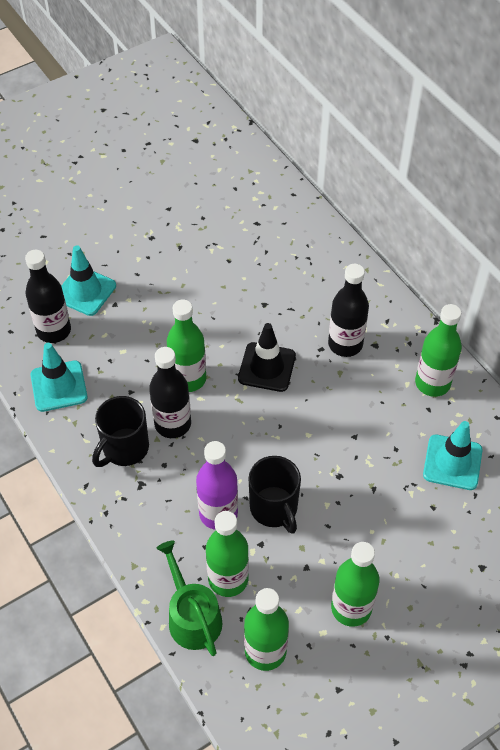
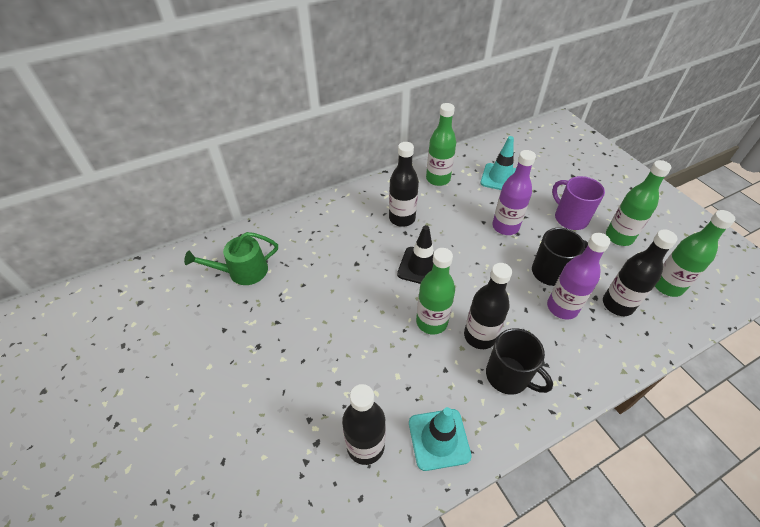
camera: 85 degrees left, 5 degrees down
(85, 291) = (316, 411): turquoise traffic cone -> none
(192, 616) = (656, 330): green watering can -> green watering can (242, 271)
(228, 579) = (617, 304): green bottle -> black bottle
(349, 462) = (505, 227): none -> purple bottle
(380, 547) = (570, 218): none -> purple mug

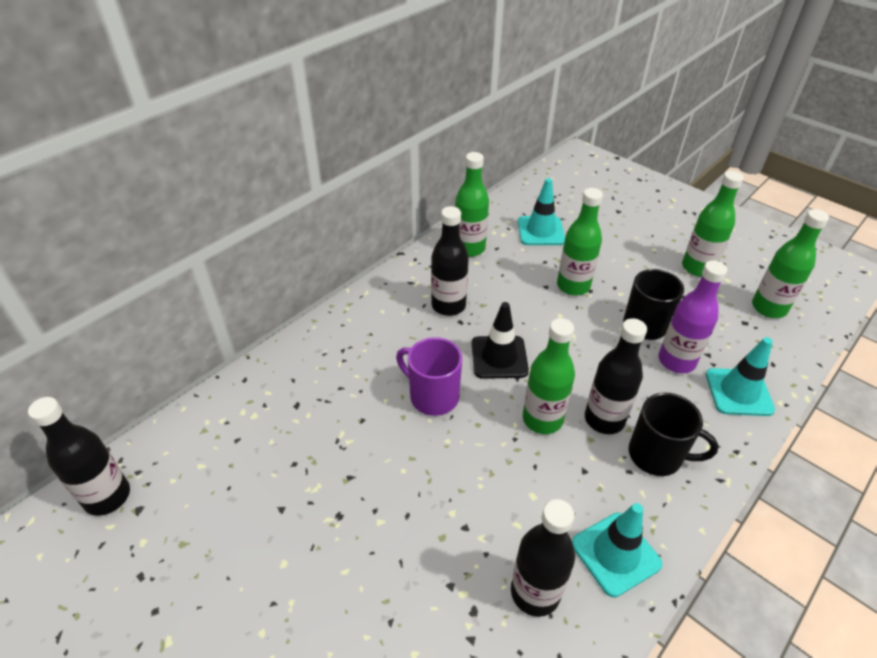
camera: 20 degrees left, 5 degrees down
(242, 271) = (271, 425): green watering can -> none
(505, 227) = (573, 286): purple bottle -> green bottle
(570, 218) = (637, 259): purple mug -> purple mug (432, 396)
(603, 347) = (738, 392): none -> turquoise traffic cone
(617, 304) = (730, 341): black bottle -> black bottle (107, 497)

